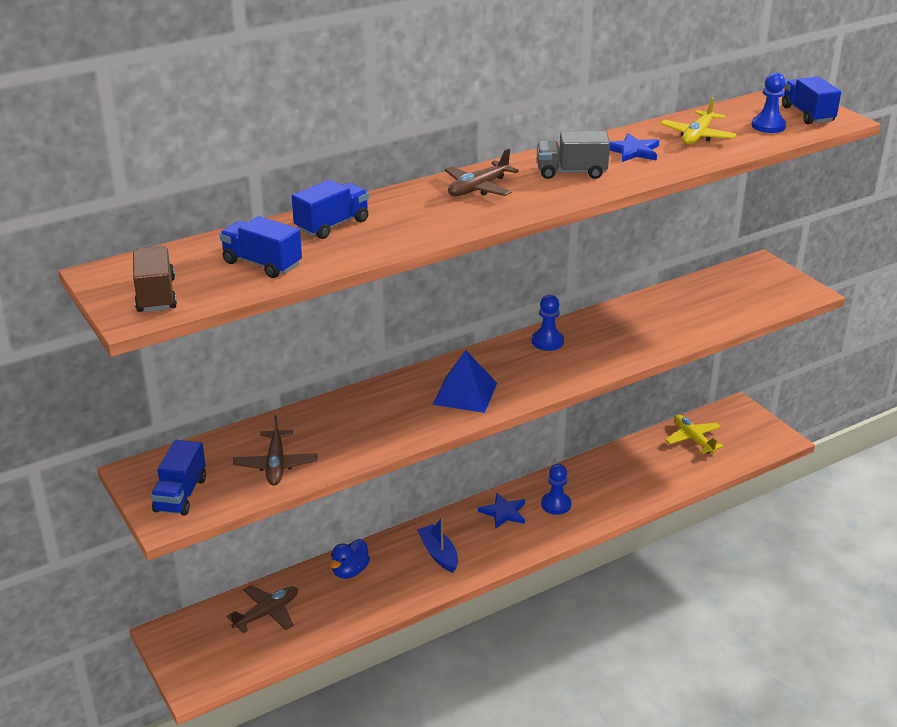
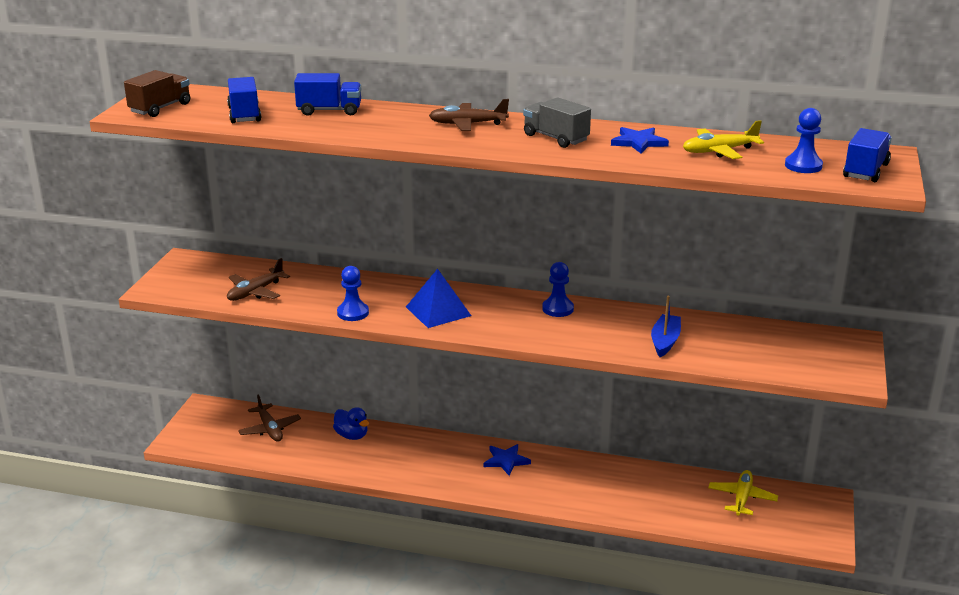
camera: 45 degrees right, 5 degrees down
(180, 495) = (182, 281): blue truck -> none
(267, 613) = (270, 429): brown plane -> brown plane turned 60 degrees clockwise
(350, 571) = (352, 435): blue duck -> blue duck turned 120 degrees counterclockwise
(438, 554) = (421, 459): blue boat -> blue boat (665, 341)
(556, 504) = (552, 477): blue pawn -> blue pawn (353, 313)

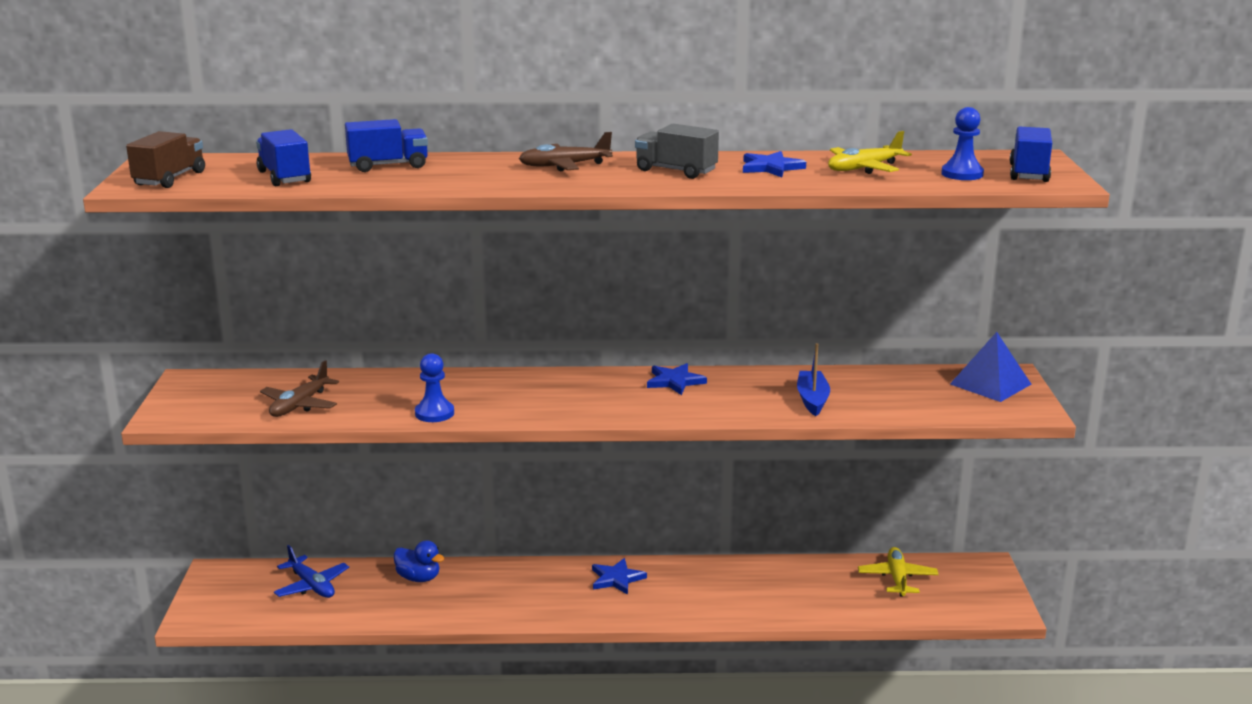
camera: 15 degrees left, 5 degrees down
(270, 429) = (312, 586): brown plane -> blue plane
(438, 311) = (537, 399): blue pyramid -> blue pyramid (990, 384)
(558, 309) = (674, 381): blue pawn -> blue star

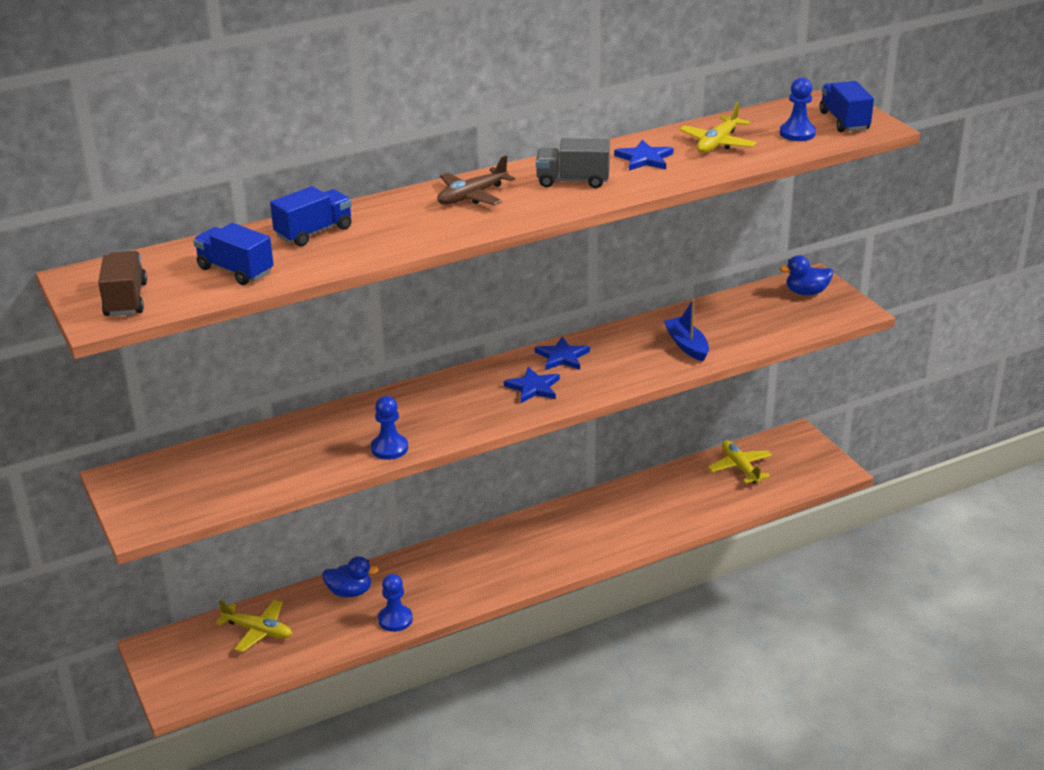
camera: 25 degrees left, 10 degrees up
(299, 405) = (257, 475): brown plane -> none
(312, 586) = (258, 631): blue plane -> yellow plane
(438, 613) = (395, 619): none -> blue pawn
(617, 579) = (521, 538): blue star -> blue star (533, 387)
(990, 384) = (806, 292): blue pyramid -> blue duck

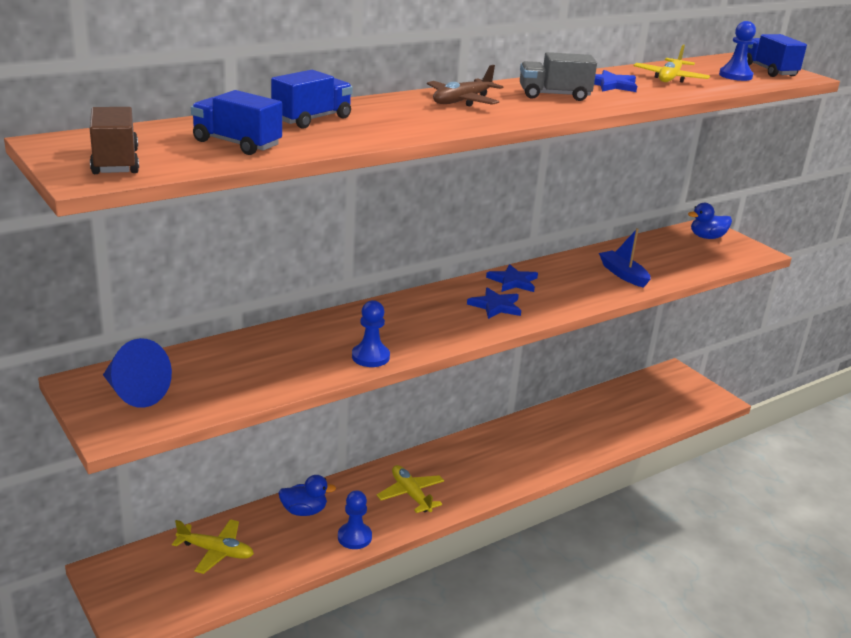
camera: 10 degrees left, 5 degrees down
(163, 488) = (134, 393): none -> blue cone
(740, 467) = (636, 397): yellow plane -> yellow plane (410, 494)

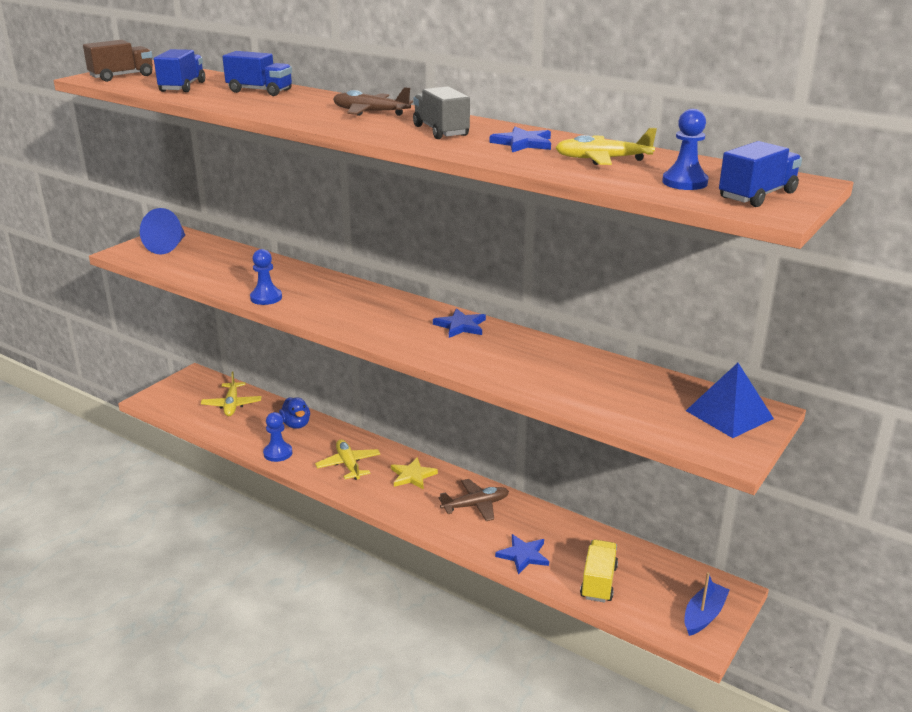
camera: 70 degrees right, 0 degrees up
(410, 494) = (348, 465): yellow plane -> yellow plane turned 60 degrees counterclockwise
(455, 461) = (412, 476): none -> yellow star
(495, 306) = (400, 326): blue star -> blue star (523, 555)
(521, 441) = (476, 505): none -> brown plane
(623, 274) = (544, 375): blue boat -> blue boat (703, 615)
(646, 417) = (598, 582): none -> yellow truck
(707, 237) = (729, 414): blue duck -> blue pyramid

